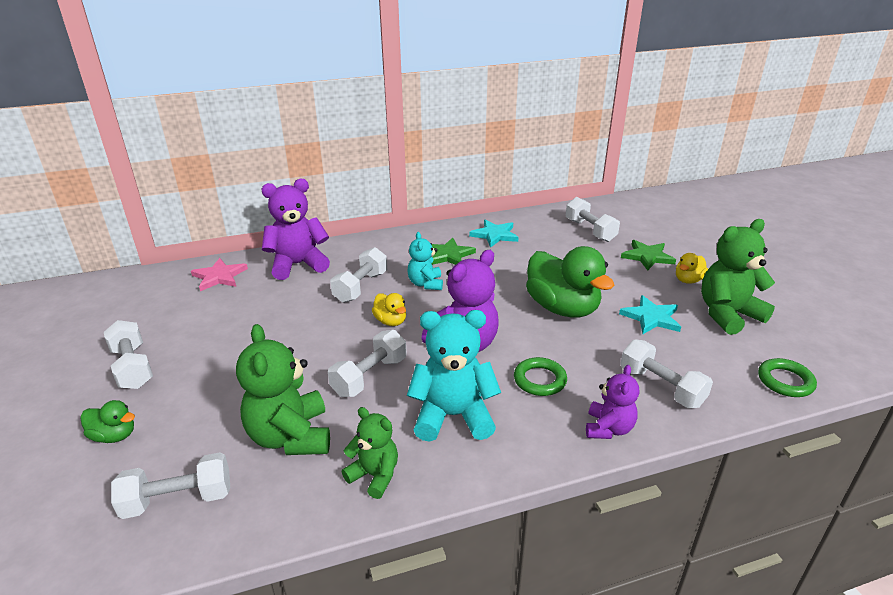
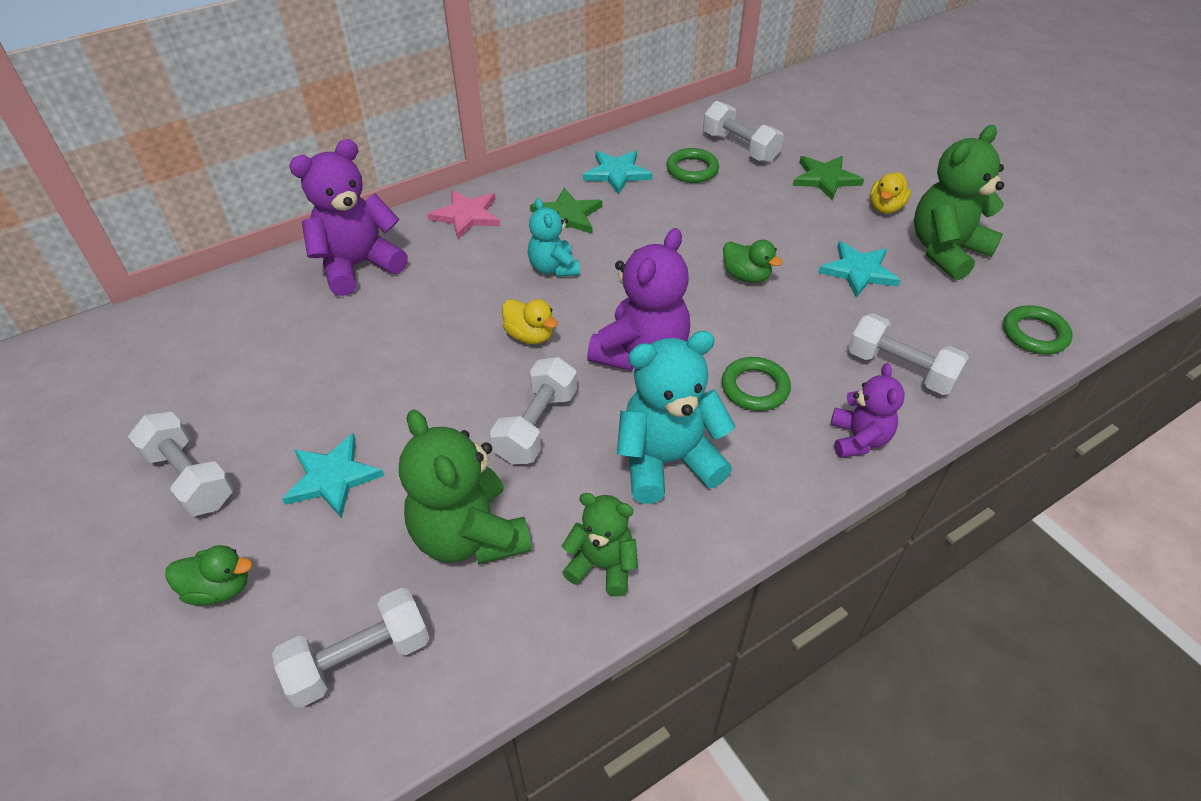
camera: 15 degrees left, 15 degrees up
(219, 276) = (248, 305): pink star -> pink star (466, 216)
(219, 383) = (332, 477): none -> turquoise star
(361, 287) = (465, 288): white dumbbell -> none
(549, 239) = (692, 169): none -> green ring
(562, 308) = (746, 276): green duck -> green duck, size x0.47

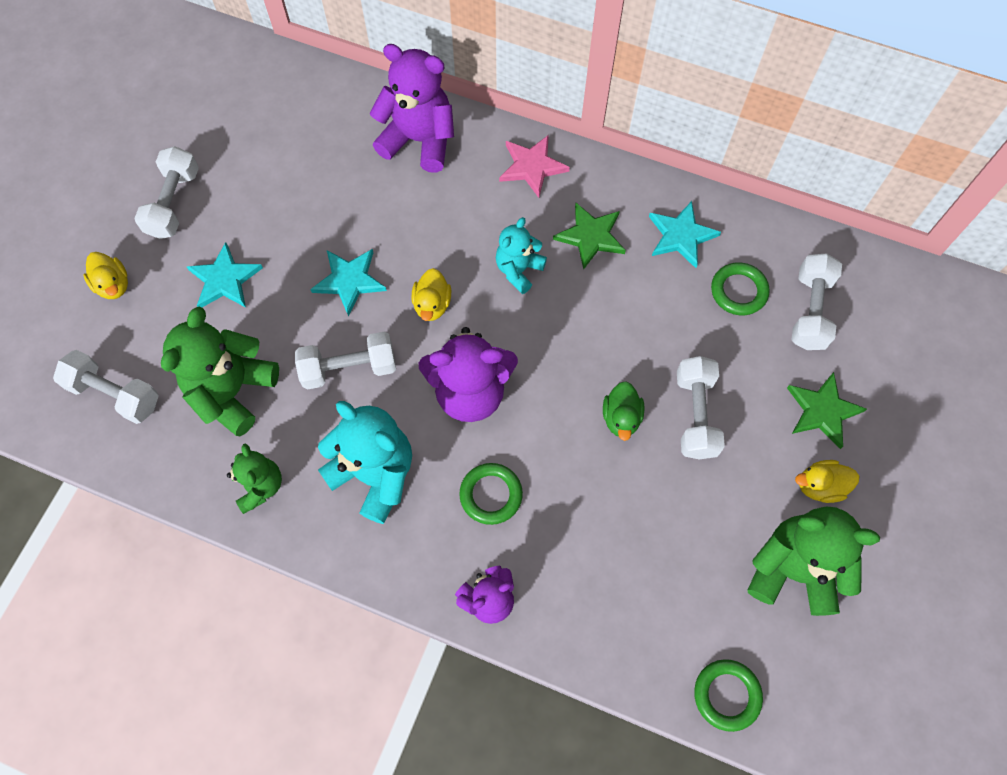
camera: 55 degrees right, 20 degrees up
(219, 588) = (113, 285): green duck -> yellow duck
(858, 271) = (700, 506): turquoise star -> turquoise star (349, 281)
(900, 369) = (593, 597): white dumbbell -> white dumbbell (695, 415)

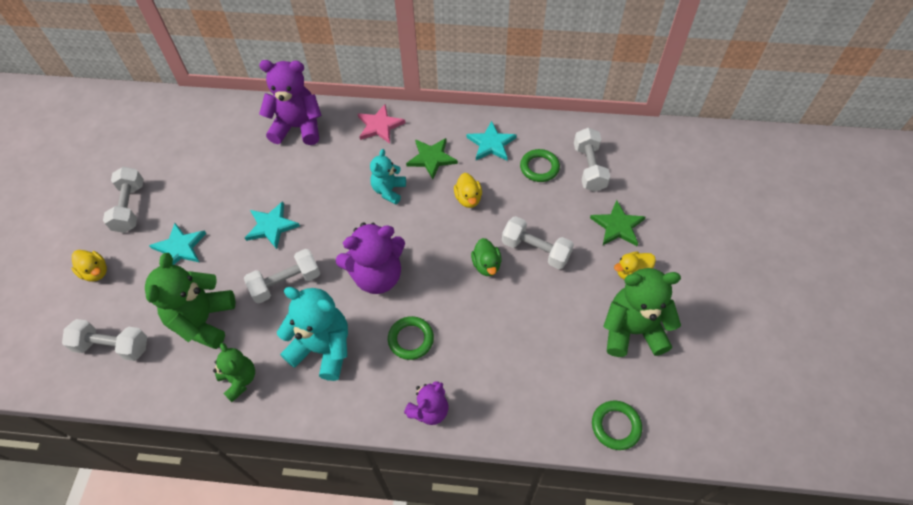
camera: 15 degrees left, 10 degrees down
(432, 304) = (334, 227): yellow duck -> yellow duck (468, 199)
(695, 415) = (535, 250): white dumbbell -> white dumbbell turned 45 degrees counterclockwise

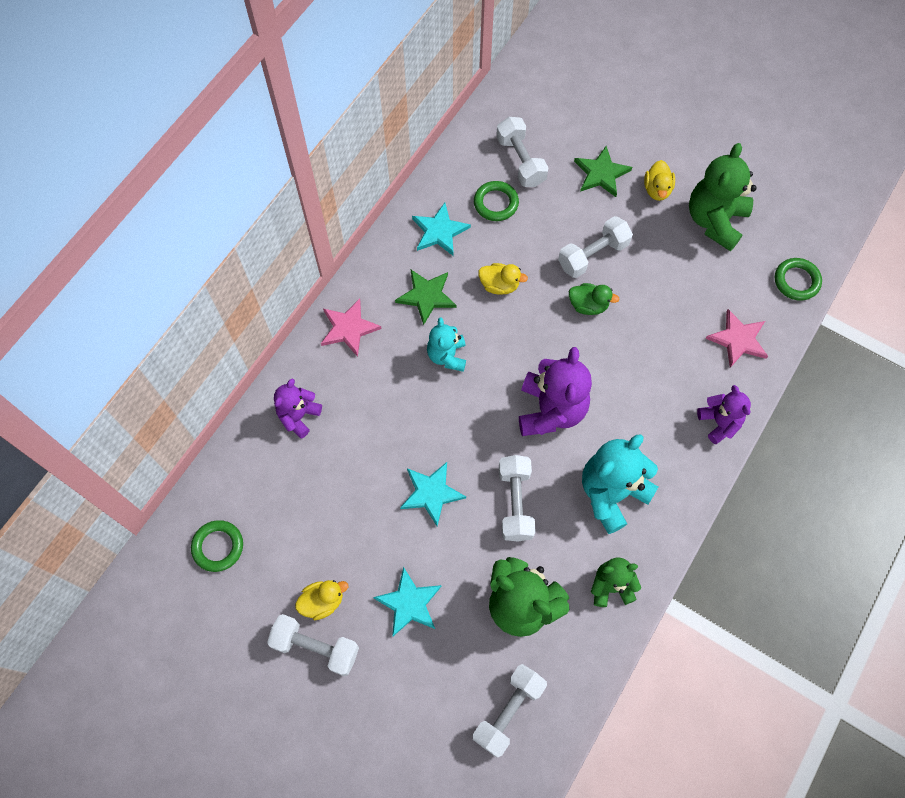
camera: 65 degrees left, 10 degrees up
(95, 272) = (394, 710): yellow duck -> yellow duck (322, 601)
(298, 127) = (299, 416): purple teddy bear -> purple teddy bear, size x0.59
(389, 190) = (447, 356): turquoise teddy bear -> turquoise teddy bear turned 45 degrees clockwise
(411, 339) = (639, 408): green ring -> green ring (218, 547)
(521, 396) = (738, 340): none -> pink star
(589, 168) = (520, 161): white dumbbell -> white dumbbell turned 45 degrees clockwise

